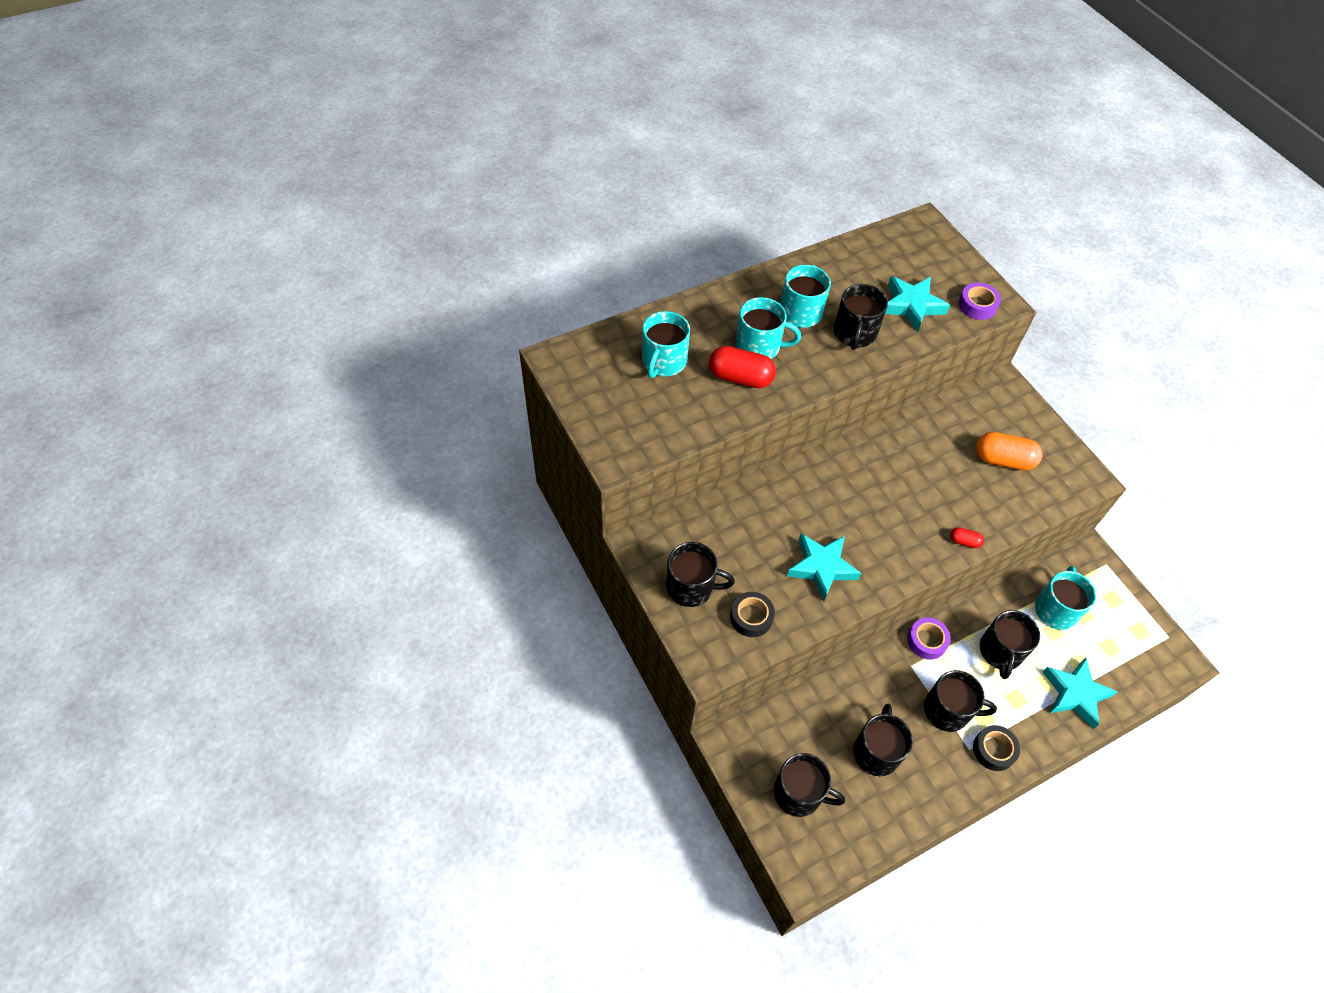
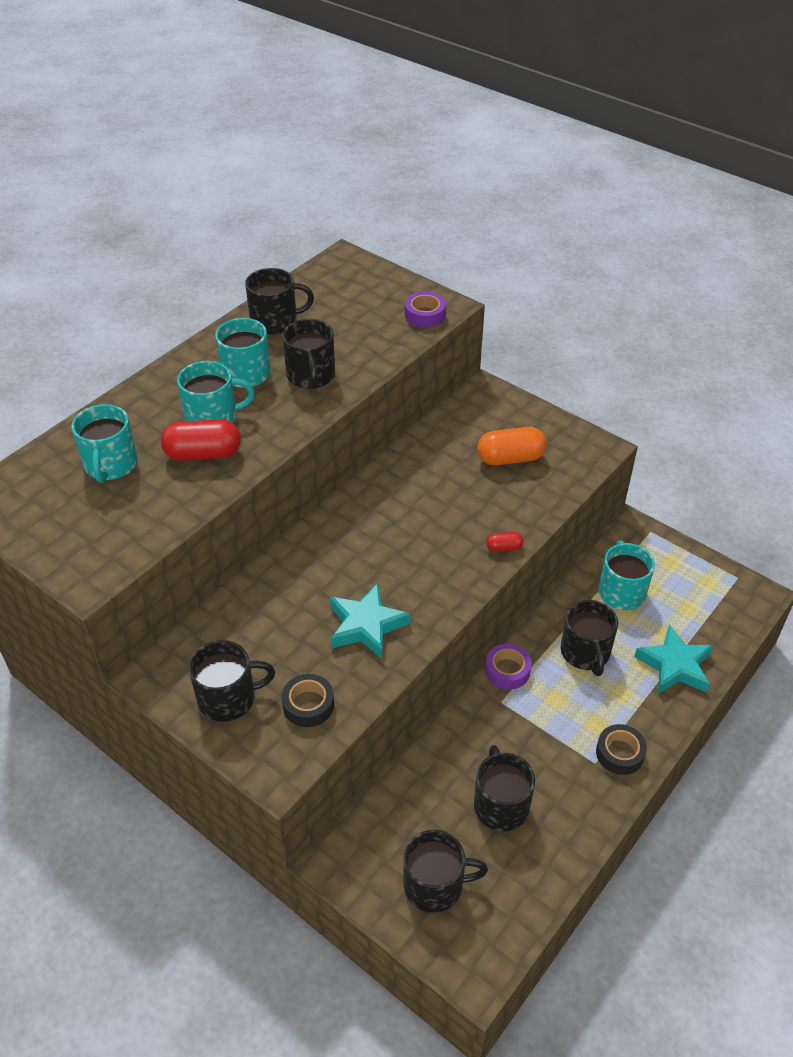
camera: 20 degrees left, 10 degrees down
(912, 306) = (360, 334): turquoise star -> none
(947, 710) = (557, 732): black mug -> black mug (275, 321)

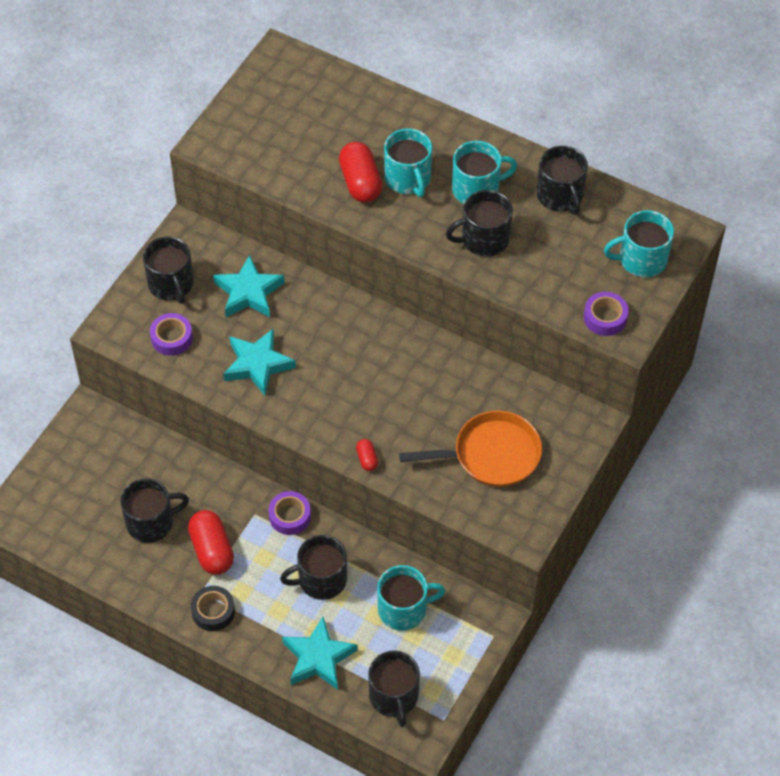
camera: 80 degrees right, 10 degrees up
(110, 465) = (335, 123): turquoise mug -> turquoise mug (641, 259)
(264, 623) = (249, 292): none -> turquoise star
(308, 705) = (171, 338): black tape -> purple tape
(435, 885) = (76, 483): black mug -> black mug (394, 696)
(510, 458) = (491, 455): orange capsule -> orange pan
(543, 747) = (212, 550): none -> red capsule

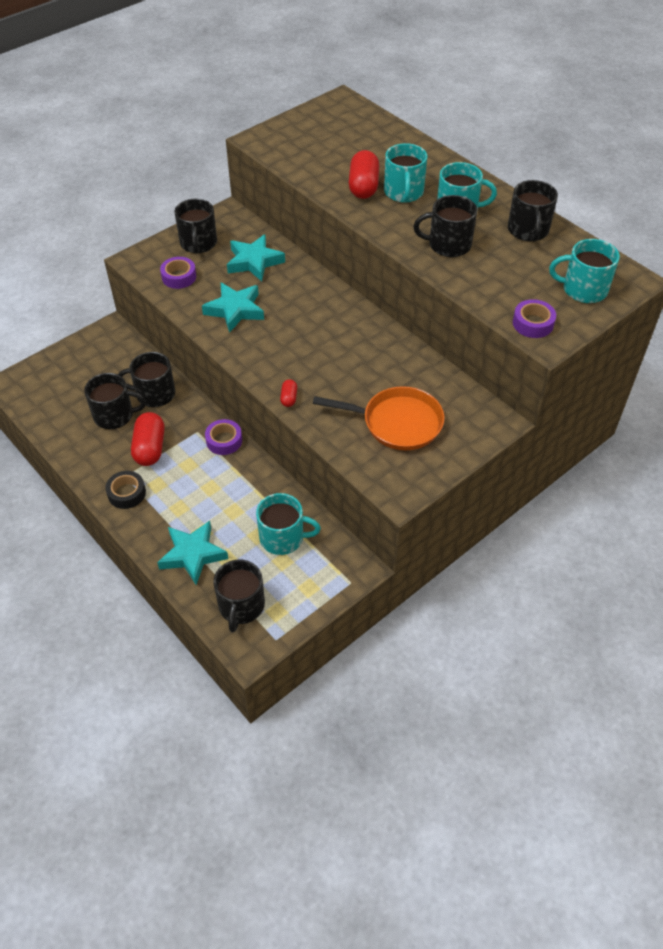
camera: 20 degrees right, 5 degrees down
(321, 580) = (225, 495): black mug -> black mug (154, 394)

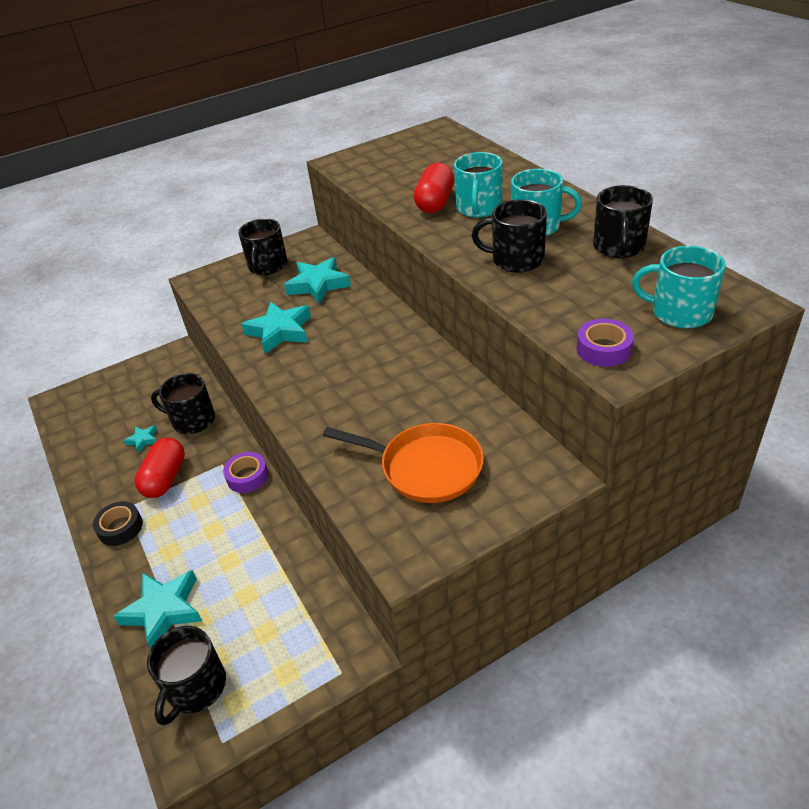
camera: 15 degrees right, 10 degrees down
(114, 415) = (143, 440): black mug -> turquoise star
(179, 277) = (235, 297): purple tape -> none
(283, 538) = (275, 601): turquoise mug -> none
(289, 398) = (304, 429): red capsule -> none

